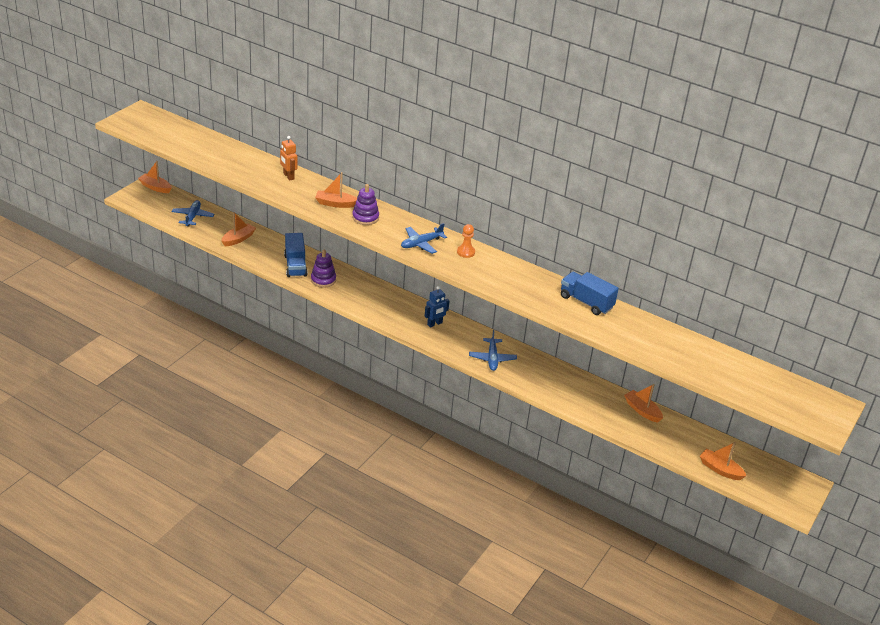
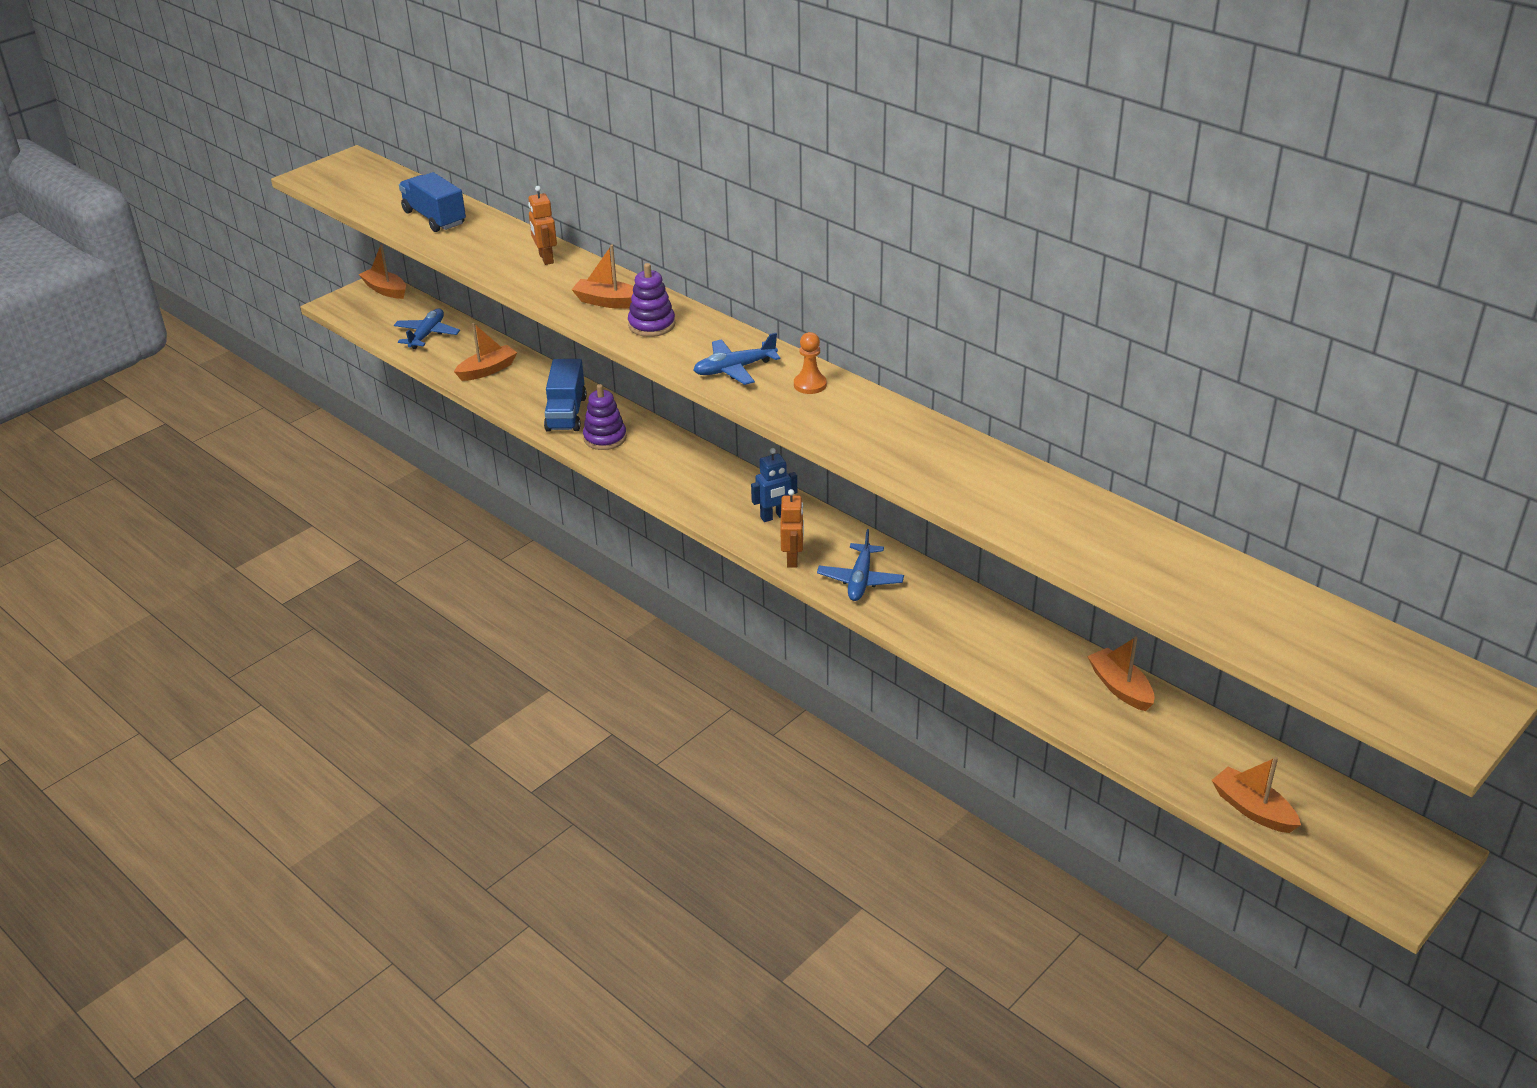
camera: 15 degrees right, 0 degrees up
(452, 348) = (792, 559): none -> orange robot
(586, 302) = (1009, 477): blue truck -> blue truck (434, 218)

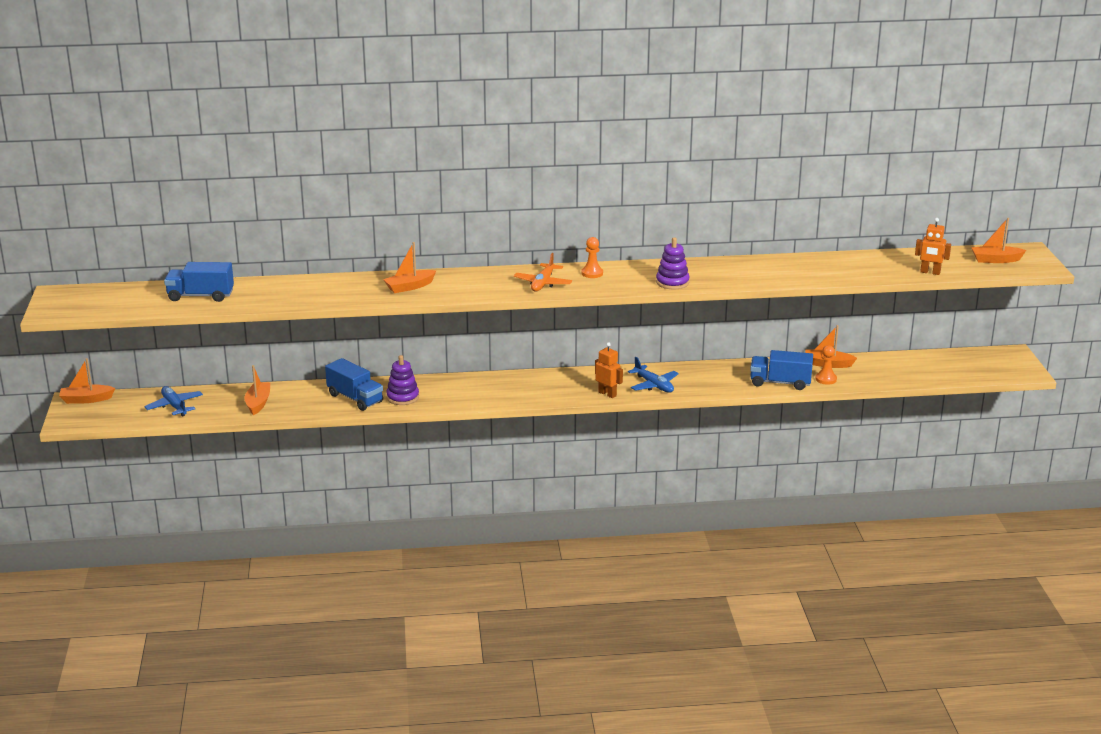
camera: 50 degrees left, 10 degrees down
(546, 258) = (323, 285): orange robot -> orange robot (930, 272)
(651, 325) = (457, 285): purple stacking toy -> purple stacking toy (672, 282)
(734, 369) = (543, 283): blue plane -> orange plane
(774, 516) = (563, 383): blue robot -> none
(1009, 673) = (780, 383): none -> blue truck
(1076, 707) = (826, 379): none -> orange pawn
(1252, 809) = (942, 375): orange boat -> orange boat (995, 260)

